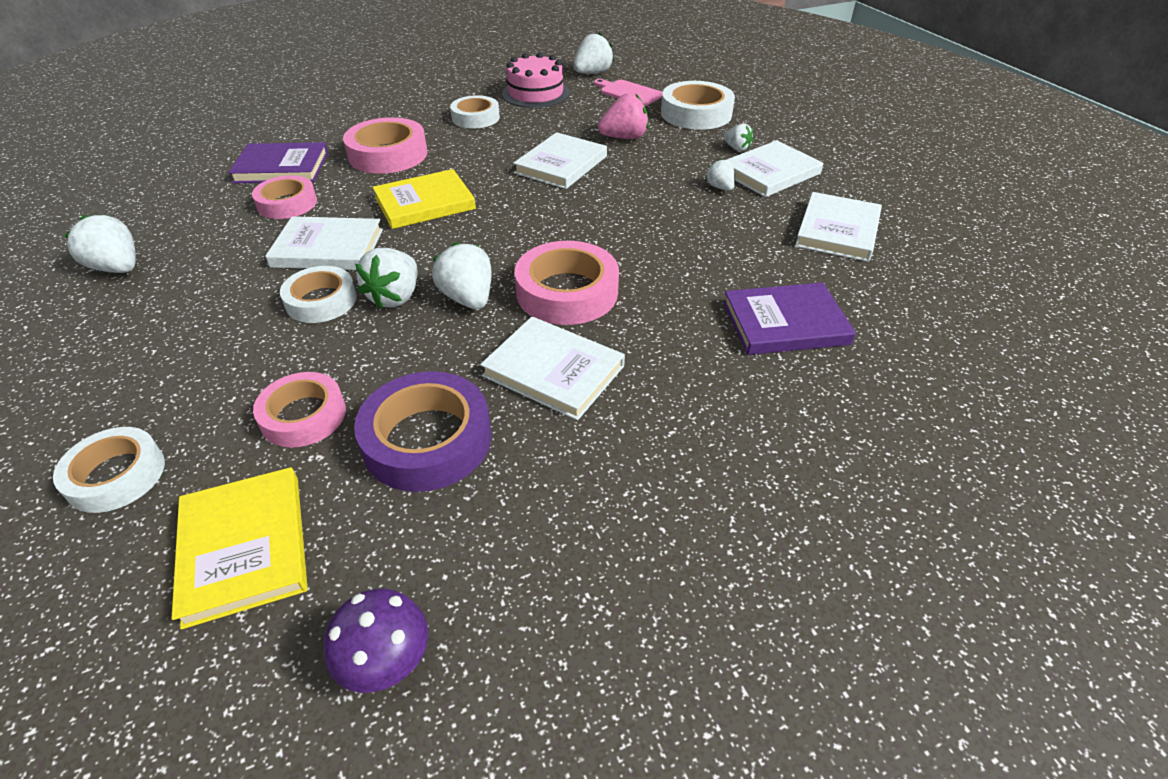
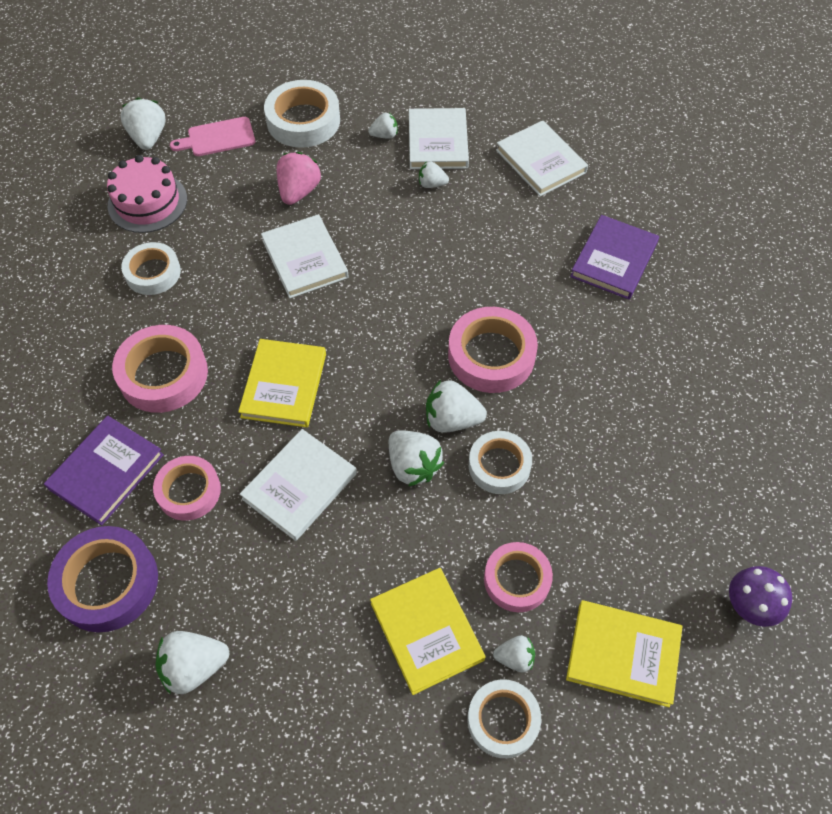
camera: 55 degrees left, 15 degrees up
(201, 453) = (515, 658): none -> white strawberry
(208, 378) = (427, 631): none -> yellow book
(321, 301) = (379, 519): white tape -> white tape (499, 466)
(427, 440) = (591, 514): purple tape -> purple tape (107, 583)
(553, 370) = (572, 410): white book -> none

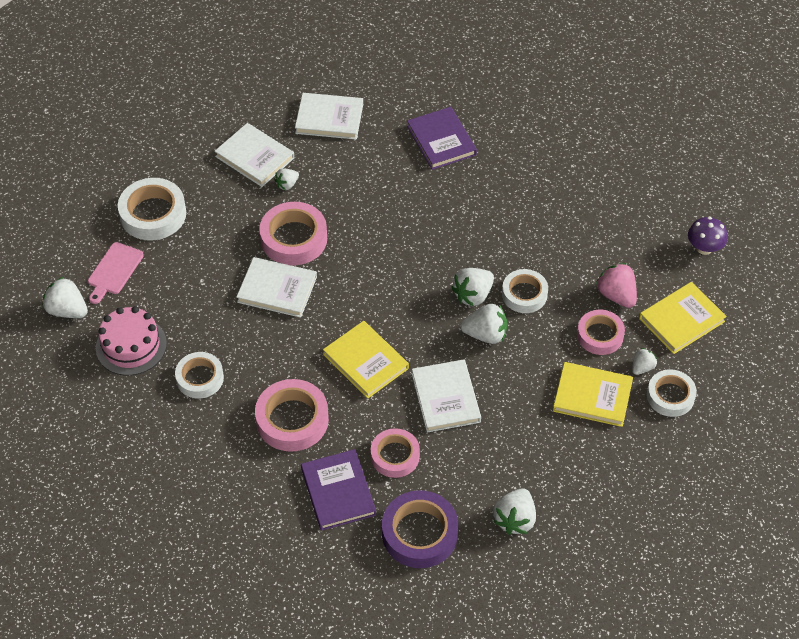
camera: 50 degrees left, 5 degrees down
(299, 191) = (215, 257): pink strawberry -> pink strawberry (616, 295)
(384, 135) = (217, 180): white strawberry -> none
(491, 355) = (448, 246): pink tape -> pink tape (294, 238)

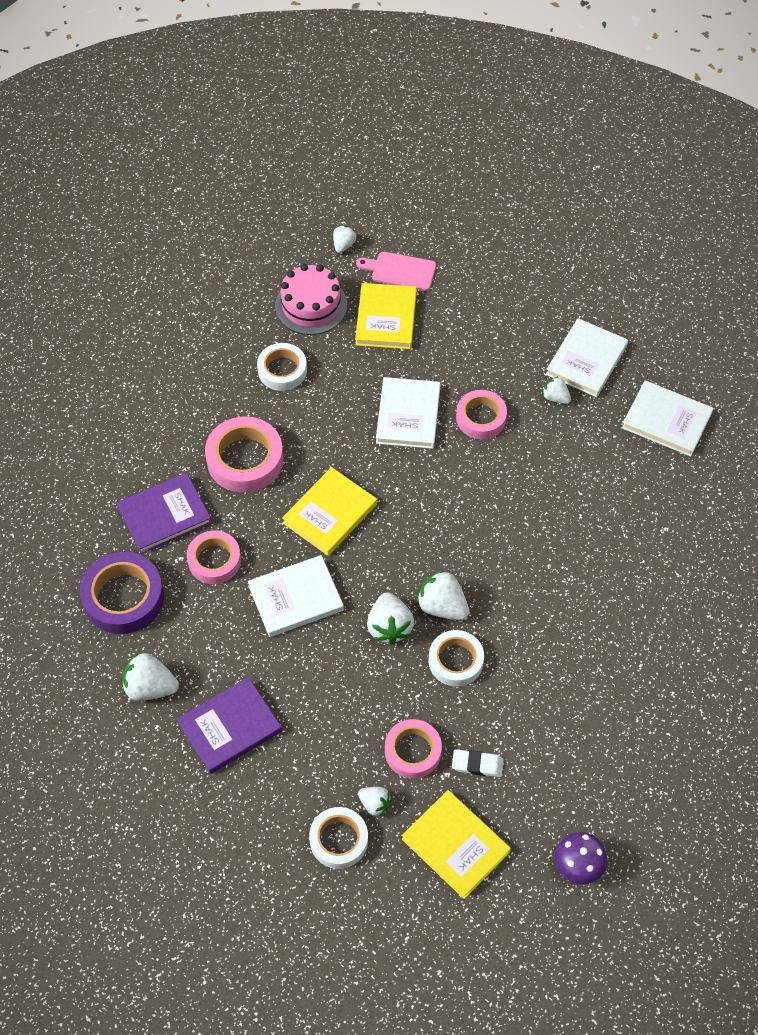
camera: 80 degrees right, 5 degrees up
(67, 310) = (343, 245): white strawberry -> white strawberry, size x0.59
(153, 214) = (482, 287): white tape -> none
(294, 238) = (481, 418): pink tape -> pink tape, size x0.67
(329, 118) = (666, 420): white book -> white book turned 60 degrees counterclockwise
(441, 140) = (668, 541): purple book -> purple book (230, 727)
(592, 396) = (324, 751): yellow book -> yellow book (386, 319)
(616, 295) = (477, 764): pink strawberry -> white eraser

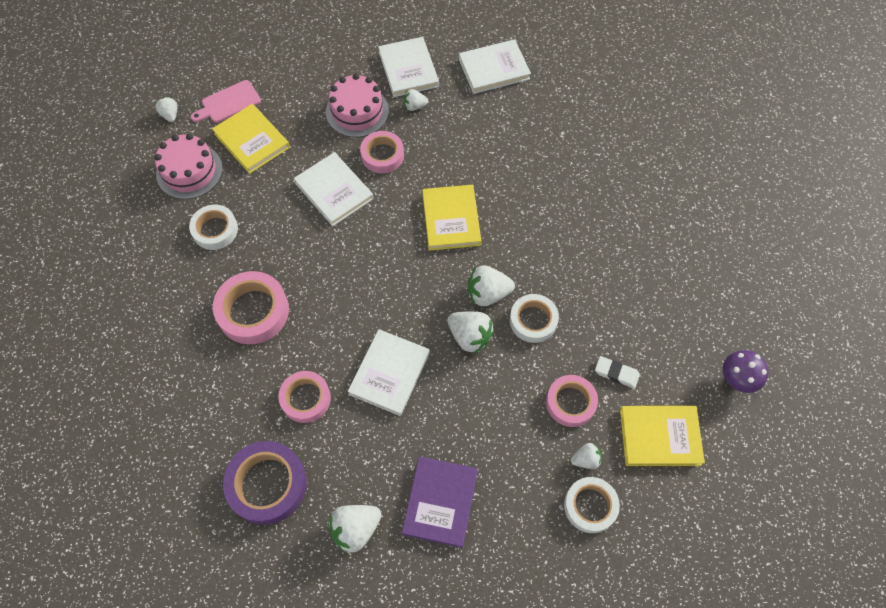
camera: 45 degrees left, 5 degrees up
(164, 515) = (235, 399): purple book -> none
(330, 514) = (351, 297): yellow book -> yellow book (451, 219)
(477, 764) = (616, 373): white eraser -> white eraser turned 60 degrees clockwise
(500, 362) = (357, 111): none -> pink cake

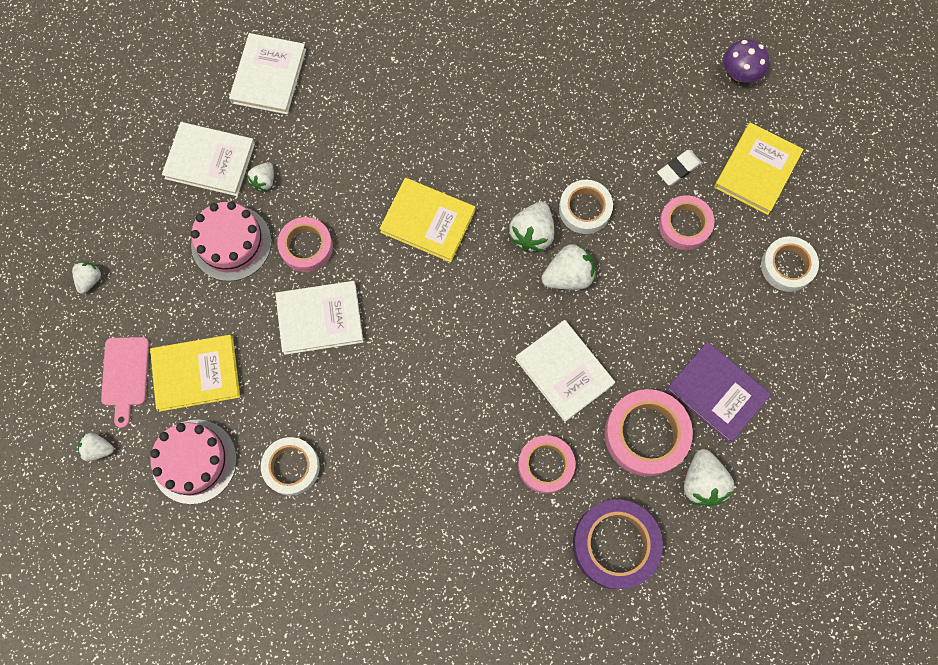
camera: 60 degrees left, 10 degrees up
(253, 311) = (417, 472): pink tape -> pink tape (646, 434)
(585, 460) = (744, 244): white strawberry -> white strawberry (90, 279)

